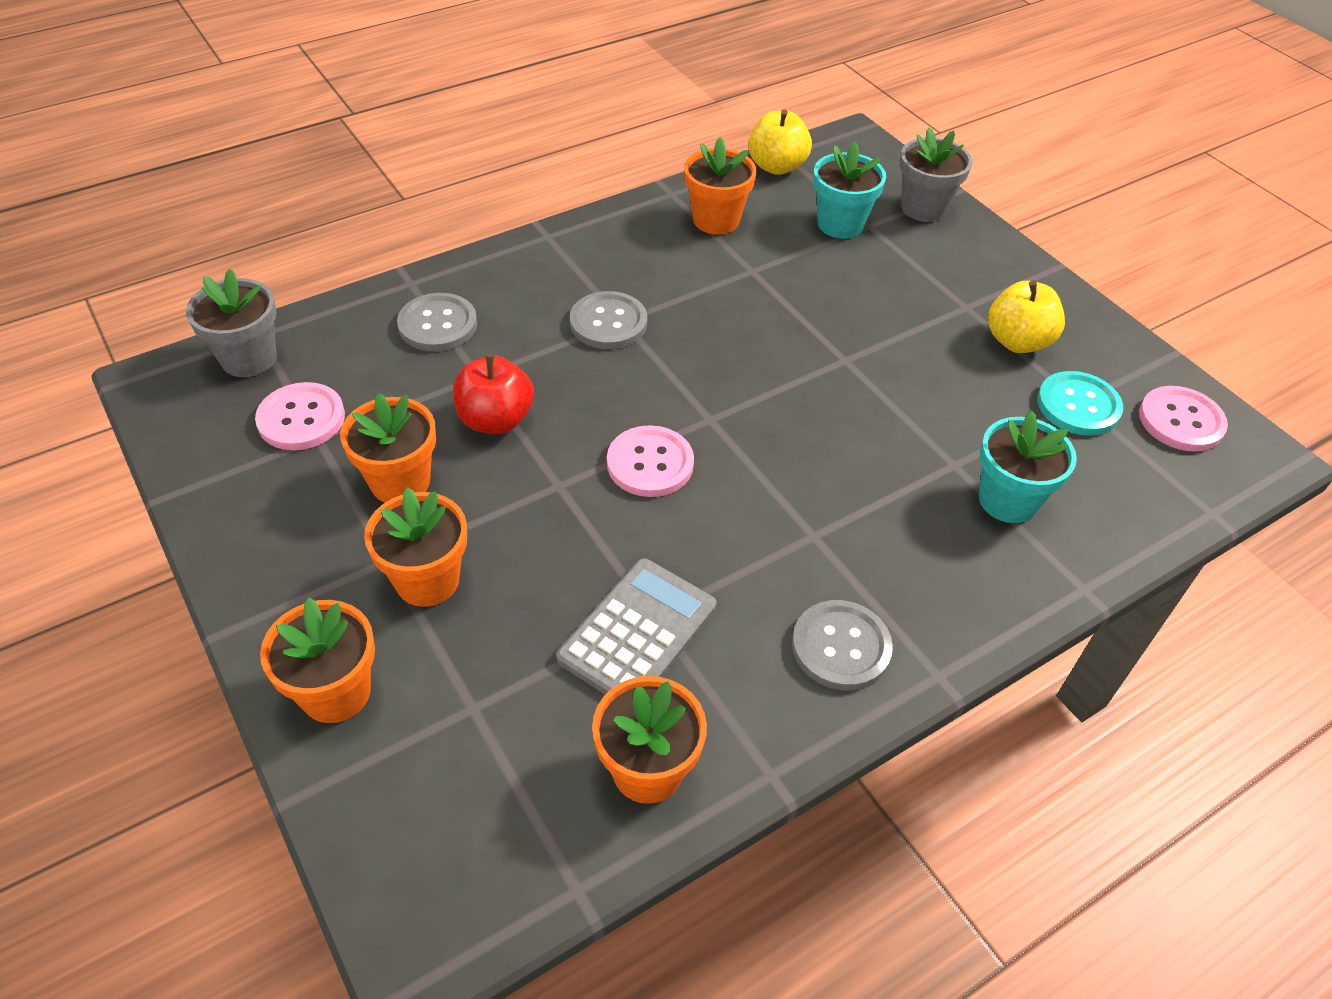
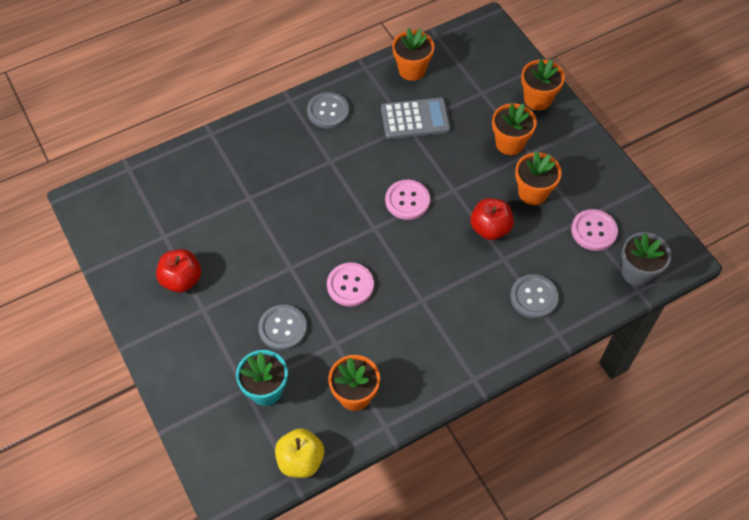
camera: 175 degrees left, 10 degrees up
(608, 323) = (430, 297): grey button -> grey button (283, 328)
(637, 632) = (415, 119): grey calculator -> grey calculator turned 135 degrees counterclockwise
(923, 208) = (199, 408): grey flower pot -> none
(1007, 500) = (229, 177): turquoise flower pot -> none
(1017, 341) = (181, 280): yellow apple -> red apple
(1078, 406) = (166, 232): turquoise button -> none
(1181, 421) = (113, 222): pink button -> pink button (350, 285)

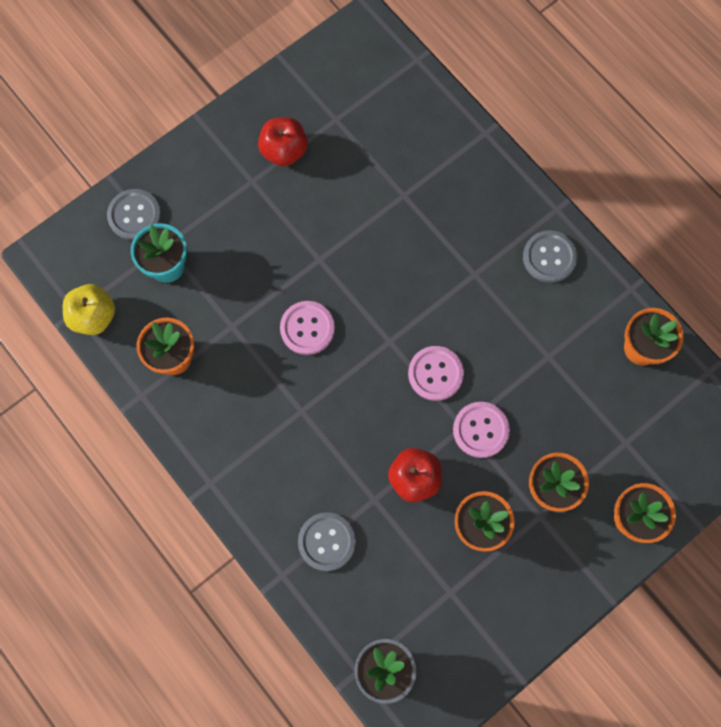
camera: 80 degrees right, 15 degrees up
(283, 328) = (242, 267): grey button -> grey button (134, 215)
(415, 119) = (562, 364): grey calculator -> none
(594, 231) = (436, 609): pink button -> pink button (480, 430)

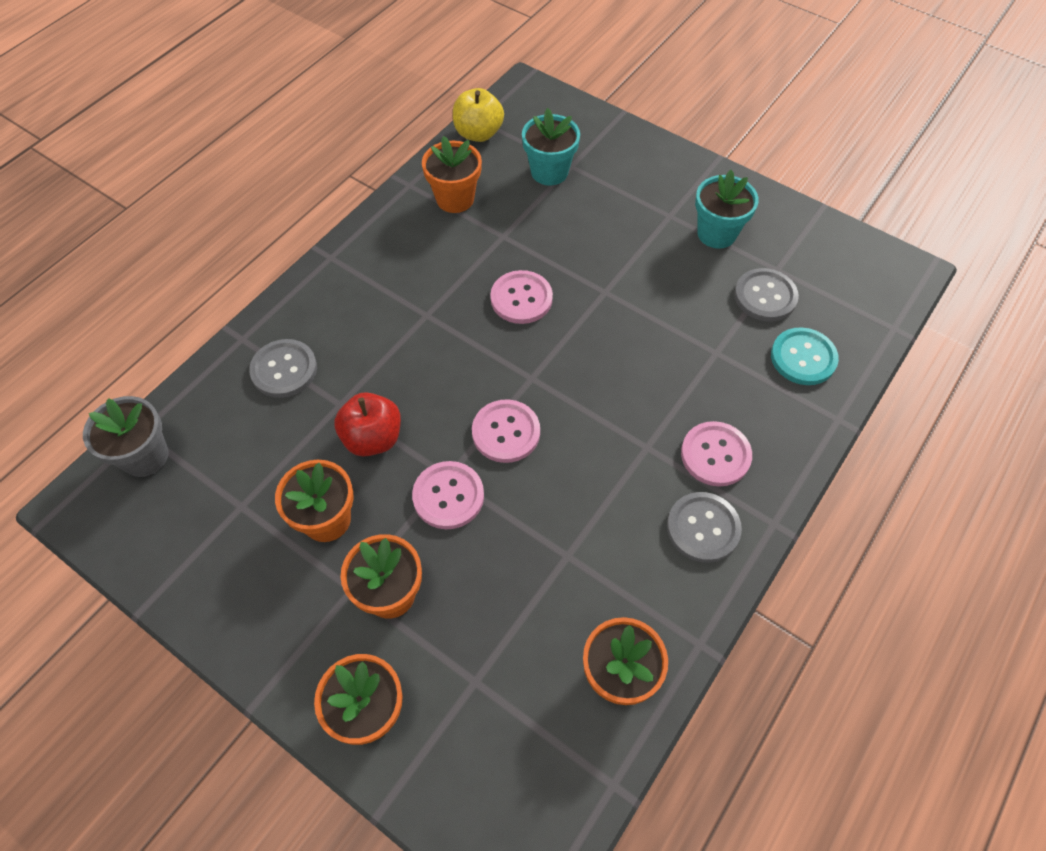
camera: 75 degrees right, 15 degrees down
(134, 215) = (592, 137): grey button -> grey button (765, 296)
(284, 151) = (716, 233): red apple -> turquoise flower pot
(426, 134) = (803, 358): none -> turquoise button
(493, 228) = (715, 455): none -> pink button

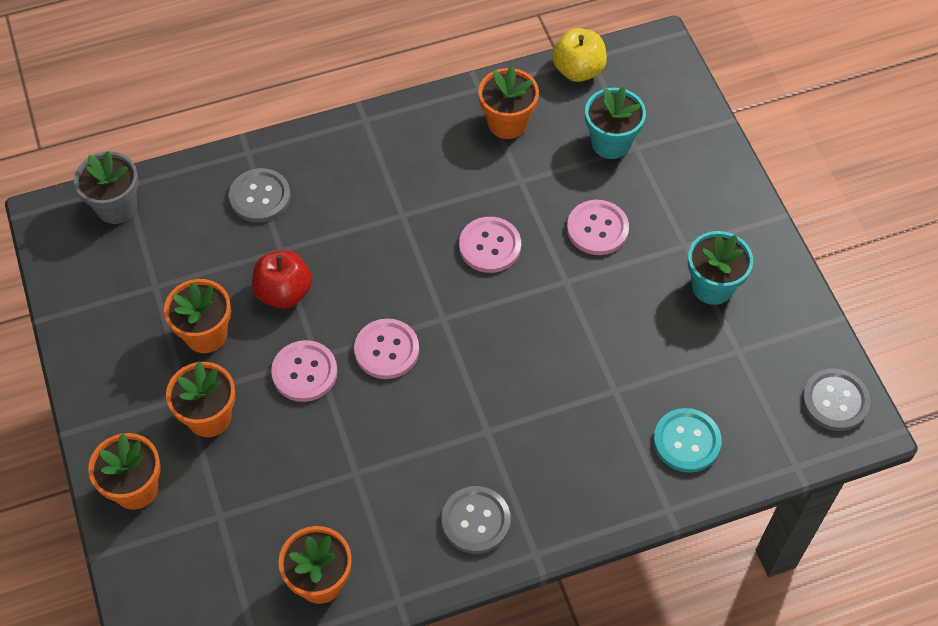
camera: 35 degrees right, 0 degrees up
(715, 455) = (537, 472): pink button -> pink button (597, 229)
(765, 296) = (703, 369): grey button -> grey button (835, 401)

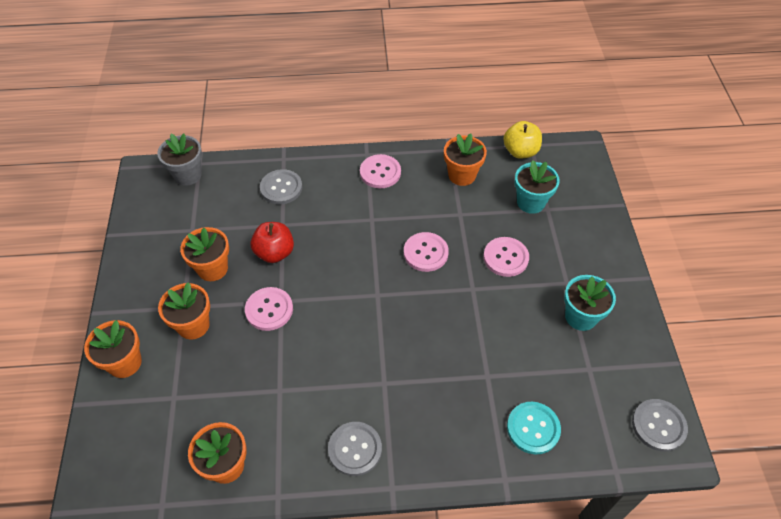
camera: 15 degrees right, 5 degrees down
(386, 350) = (331, 307): pink button -> pink button (380, 172)

